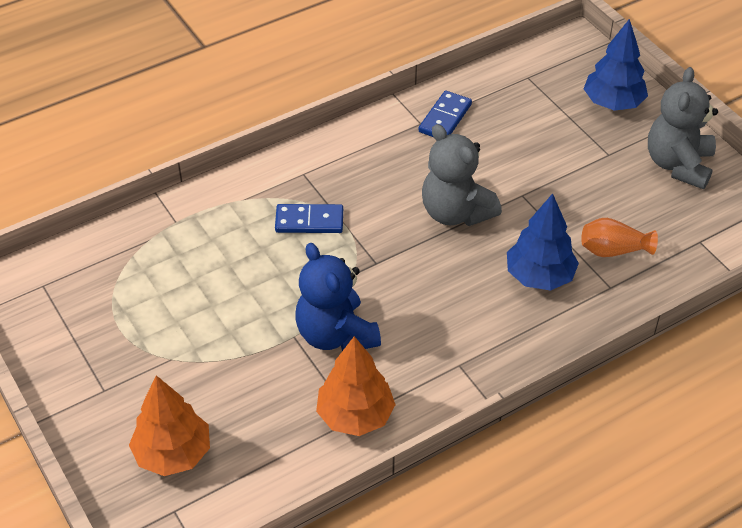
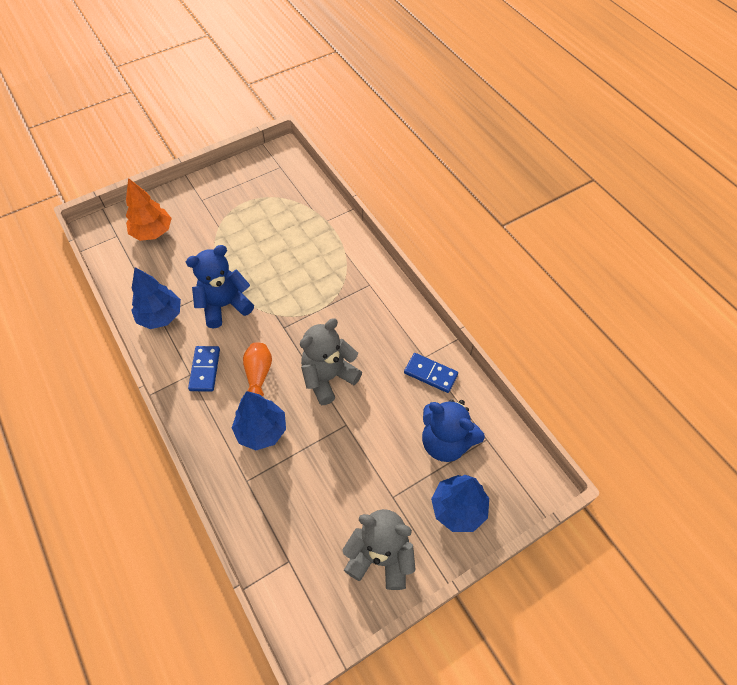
camera: 90 degrees right, 10 degrees up
(309, 221) = (323, 289): blue domino -> blue domino (205, 369)
(355, 416) = (160, 316): orange tree -> blue tree
(535, 109) = (446, 442): none -> blue teddy bear
(613, 250) = (283, 487): orange vase -> orange vase (258, 373)

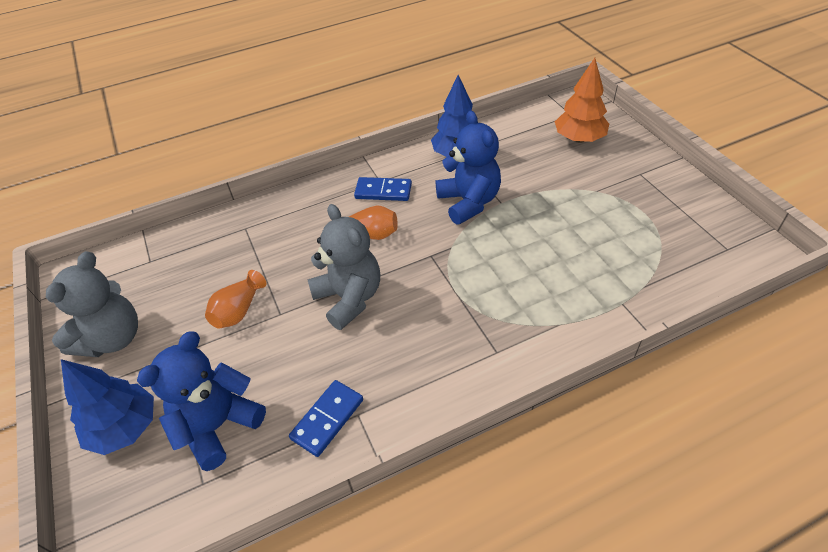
camera: 100 degrees right, 10 degrees down
(261, 430) = (297, 238): blue tree -> none
(345, 457) = (238, 311): none -> orange vase

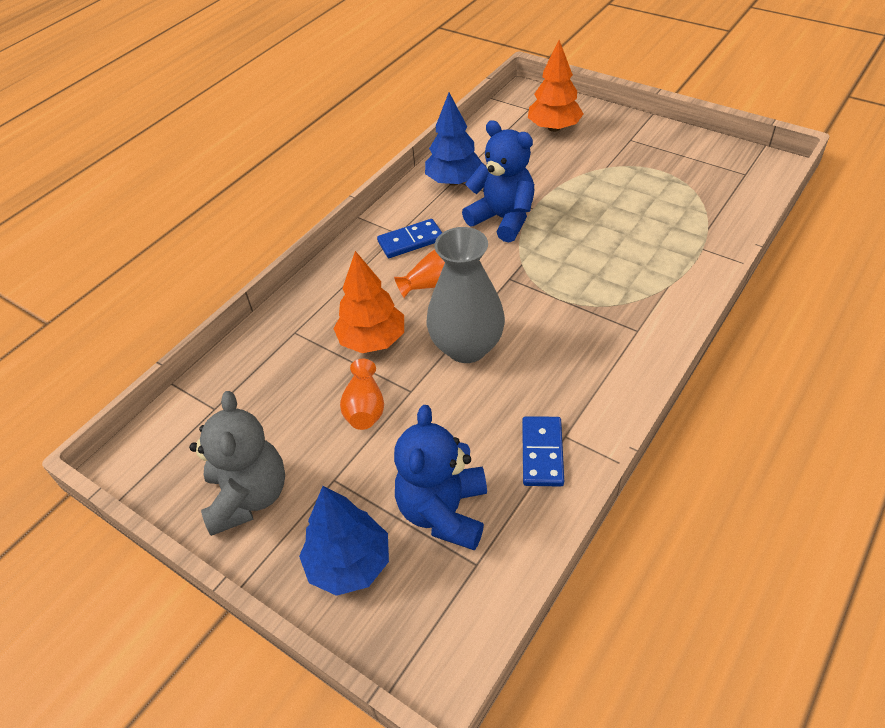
camera: 30 degrees left, 0 degrees up
(288, 259) = (372, 340): none -> orange tree
(349, 298) = (467, 347): grey teddy bear -> grey vase

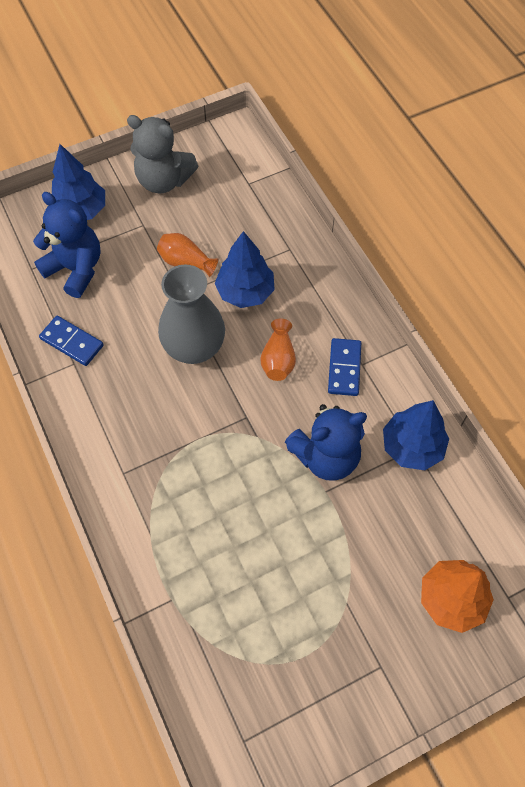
camera: 115 degrees right, 15 degrees up
(372, 340) = (245, 292): orange tree -> blue tree

